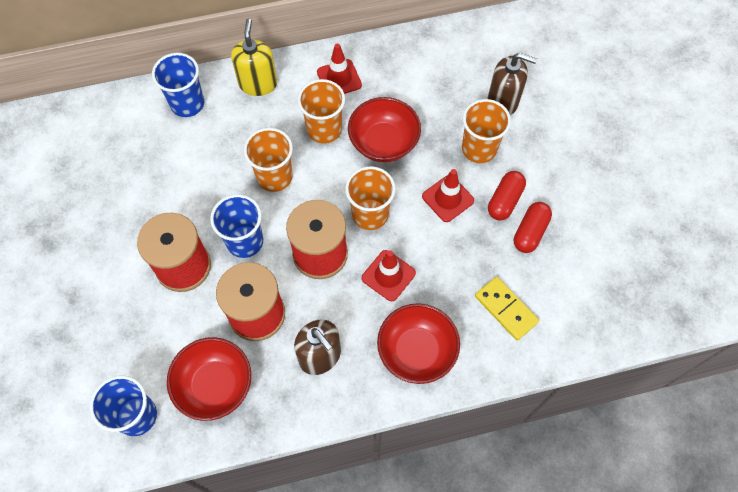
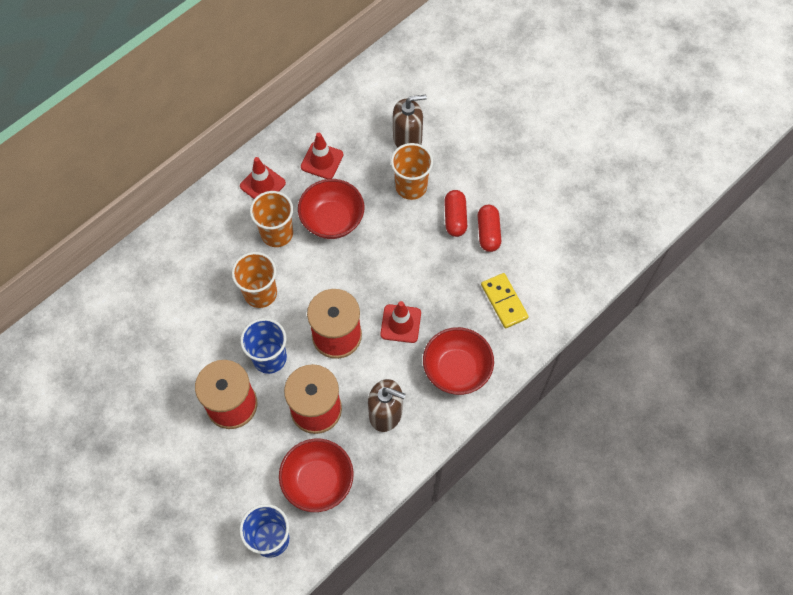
camera: 30 degrees left, 0 degrees up
(187, 103) = (146, 270): blue cup -> none
(258, 83) = (196, 223): yellow soap dispenser -> none
(370, 214) = (357, 283): orange cup -> none
(448, 198) = (410, 239): red traffic cone -> red traffic cone (322, 161)
(506, 309) = (504, 301): yellow domino -> yellow domino turned 45 degrees clockwise

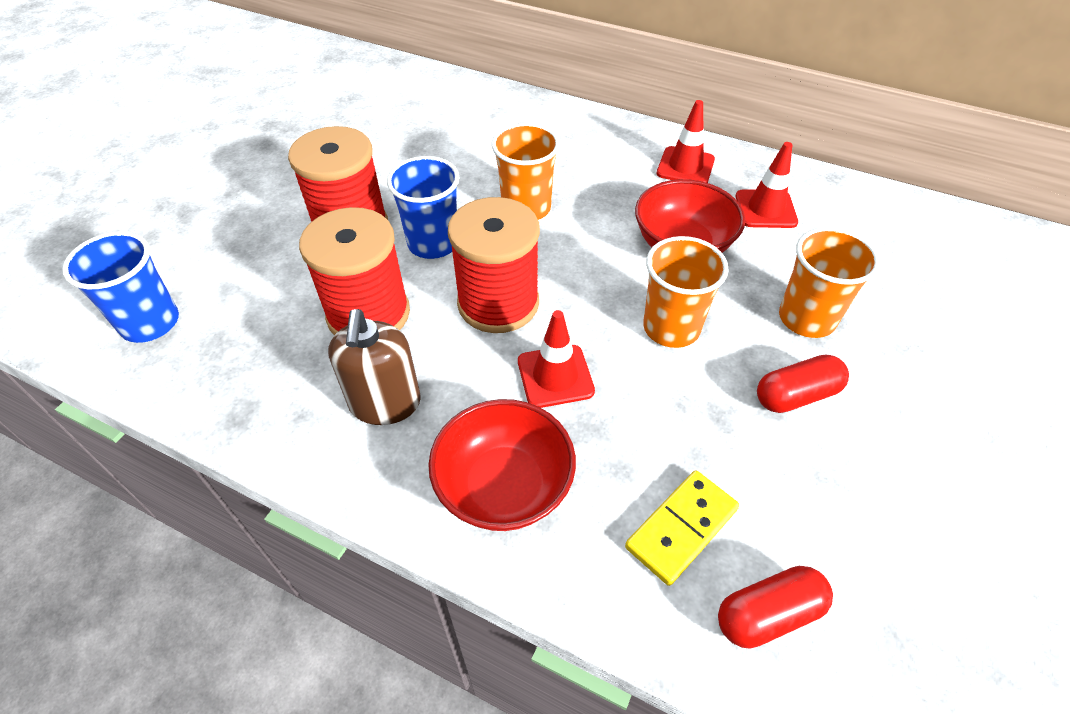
camera: 70 degrees right, 15 degrees down
(277, 233) = (623, 198): orange cup -> orange cup (671, 328)
(318, 481) = (249, 350): red bowl -> none
(407, 139) = (884, 290): brown soap dispenser -> none
(488, 233) = (805, 456): red capsule -> red capsule (768, 614)

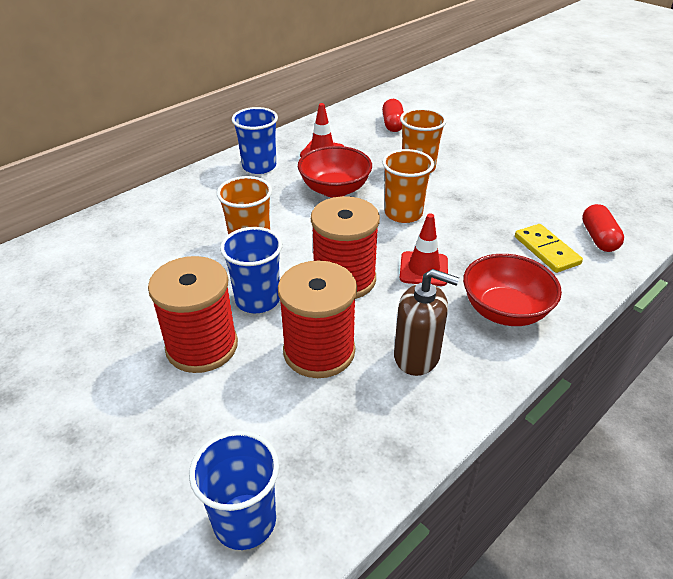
camera: 70 degrees left, 10 degrees down
(685, 166) = (259, 166): red traffic cone -> blue cup
(796, 395) = (470, 188): red capsule -> red capsule (393, 124)

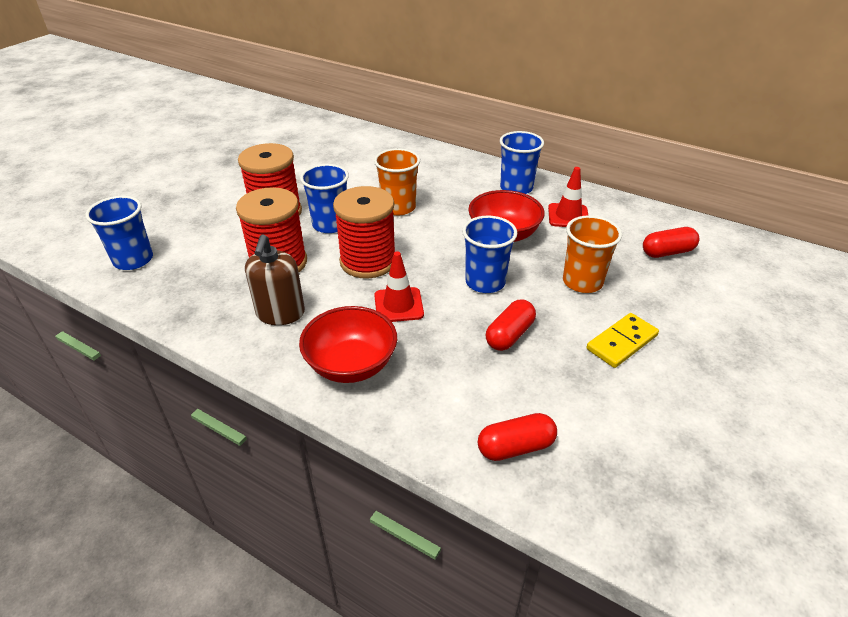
camera: 75 degrees right, 0 degrees up
(403, 213) = (485, 282): orange cup -> blue cup
(477, 215) = (509, 335): none -> red capsule
(546, 250) = (467, 396): yellow domino -> yellow domino (622, 342)

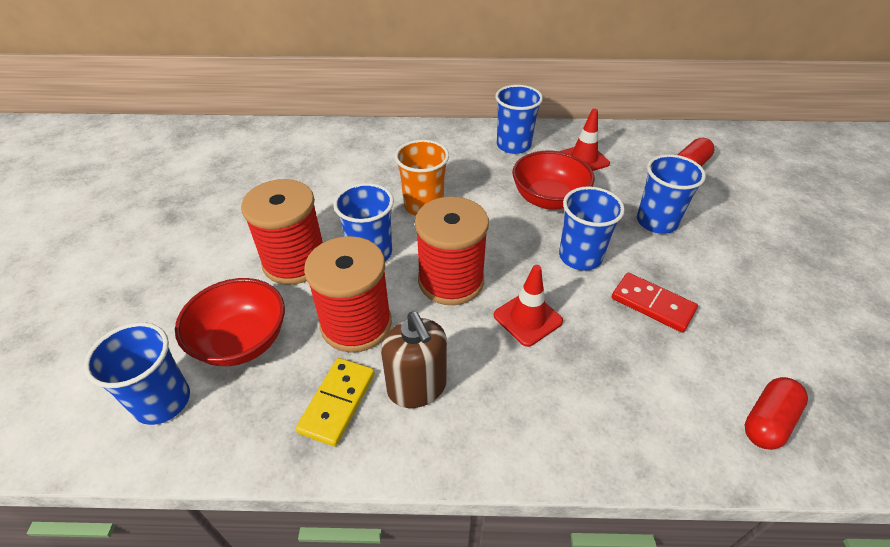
camera: 30 degrees left, 5 degrees up
(351, 365) = (548, 412): red bowl -> red bowl (242, 341)
(509, 335) = (652, 304): red capsule -> red domino
(582, 282) = (656, 222): orange cup -> blue cup
(622, 342) = (740, 269): yellow domino -> yellow domino (337, 402)

